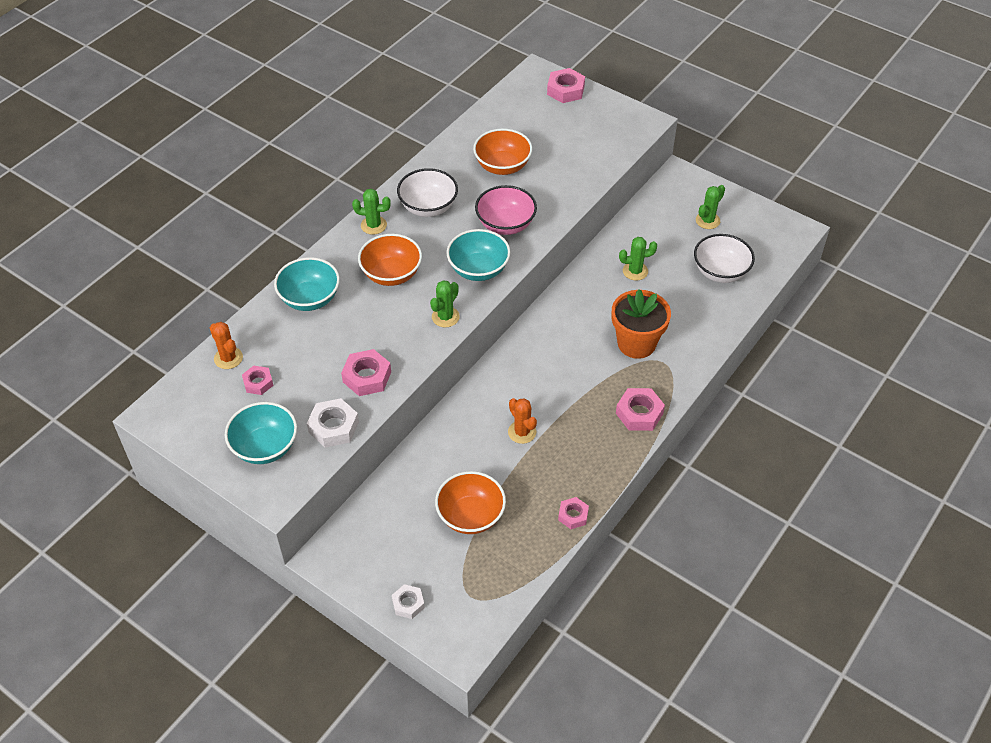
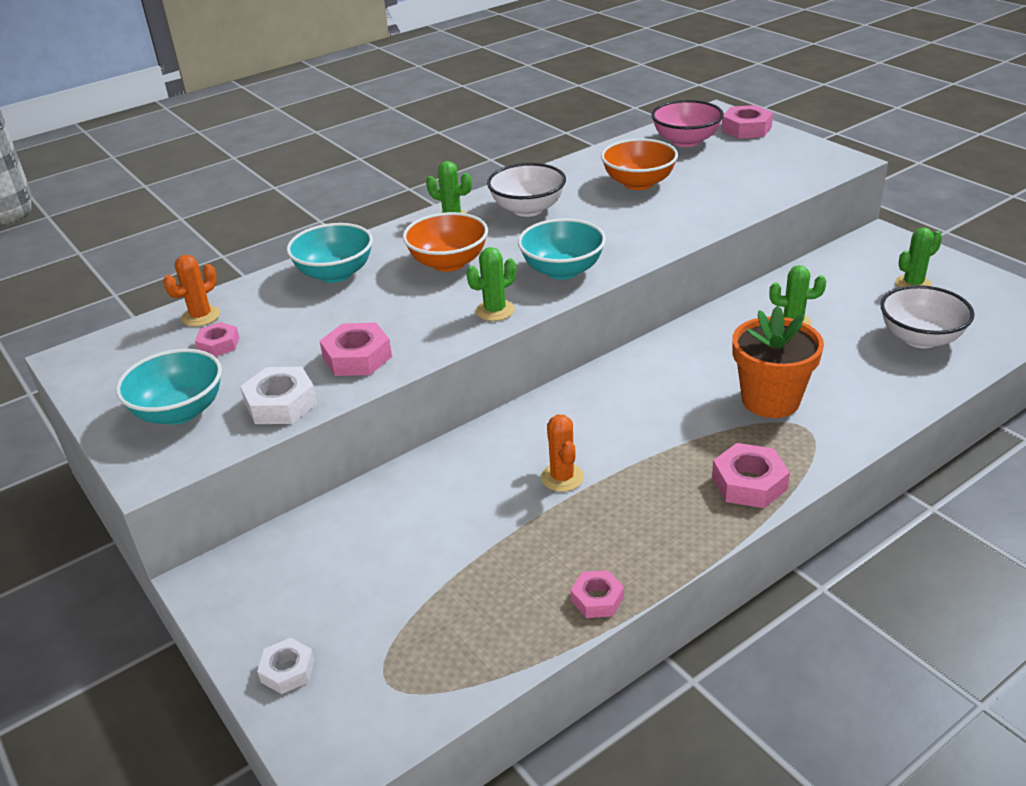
camera: 20 degrees right, 15 degrees down
(228, 358) = (201, 316): orange cactus -> orange cactus turned 60 degrees clockwise
(470, 516) = (440, 569): orange bowl -> none
(505, 224) = (618, 233): pink bowl -> pink bowl (686, 141)

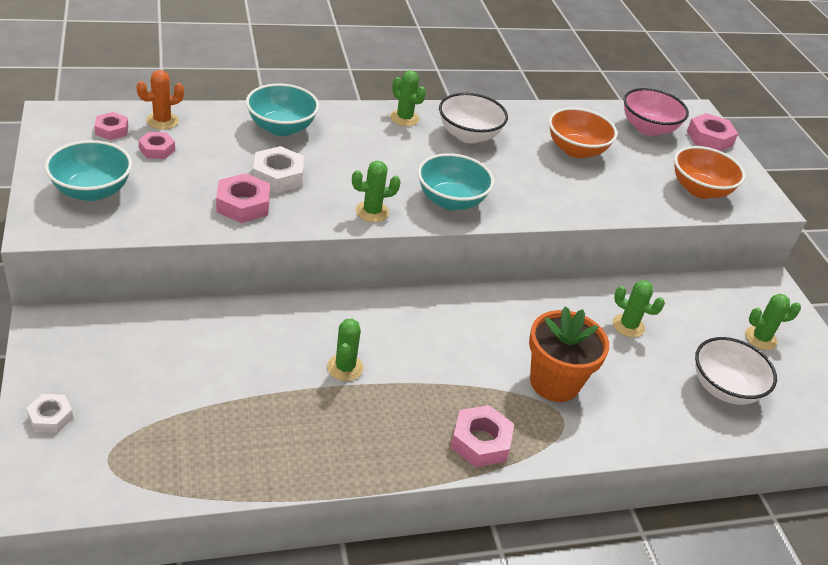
camera: 15 degrees right, 5 degrees up
(281, 404) = (163, 217): white nut -> white nut (278, 176)
(448, 263) = (370, 155): orange bowl -> orange bowl (699, 190)
(562, 477) = (345, 368): orange cactus -> green cactus
(597, 599) = (295, 474): pink nut -> pink nut (112, 130)

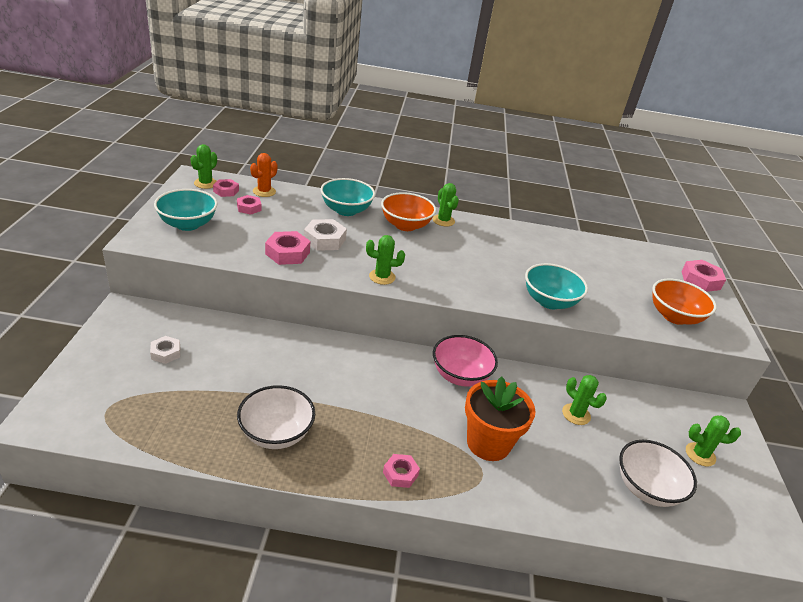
camera: 20 degrees right, 5 degrees down
(50, 417) = (87, 370): white nut -> white nut (166, 353)
(162, 121) = (264, 191): orange cactus -> orange cactus turned 45 degrees counterclockwise
(345, 368) = (319, 389): green cactus -> green cactus (205, 183)
(451, 201) = (449, 282): turquoise bowl -> turquoise bowl (549, 301)
(468, 135) = (488, 241): white bowl -> white bowl (276, 433)
(480, 441) = (400, 474): pink nut -> pink nut, size x0.64
(576, 150) = (574, 267): orange bowl -> orange bowl (405, 225)
(648, 128) = (646, 263): pink bowl -> pink bowl (460, 376)

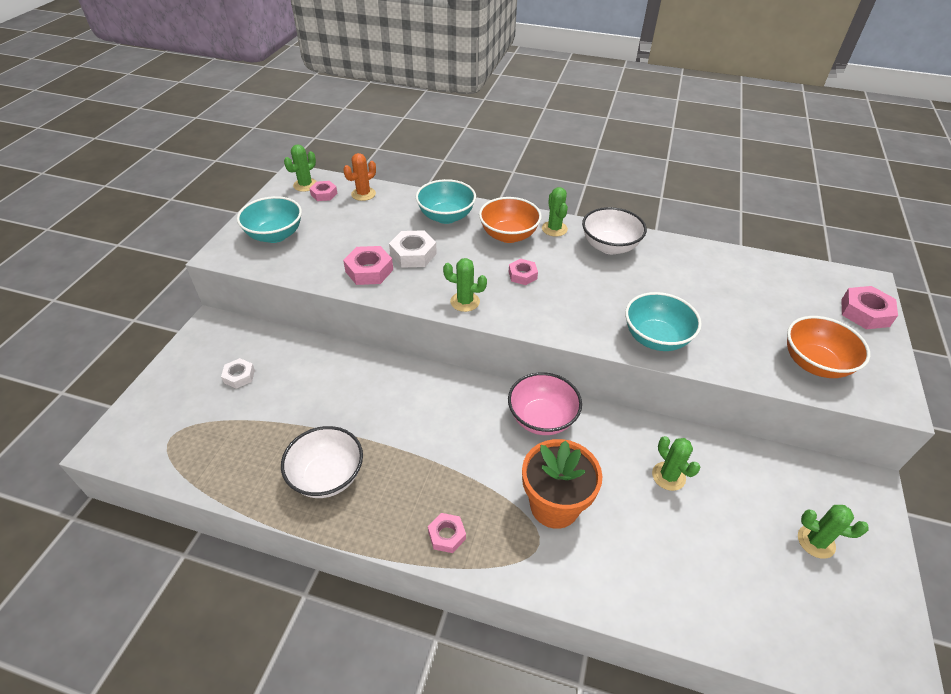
camera: 15 degrees right, 10 degrees up
(249, 208) = (342, 214): pink nut -> pink nut (522, 275)
(646, 488) = (734, 580): white bowl -> white bowl (609, 246)

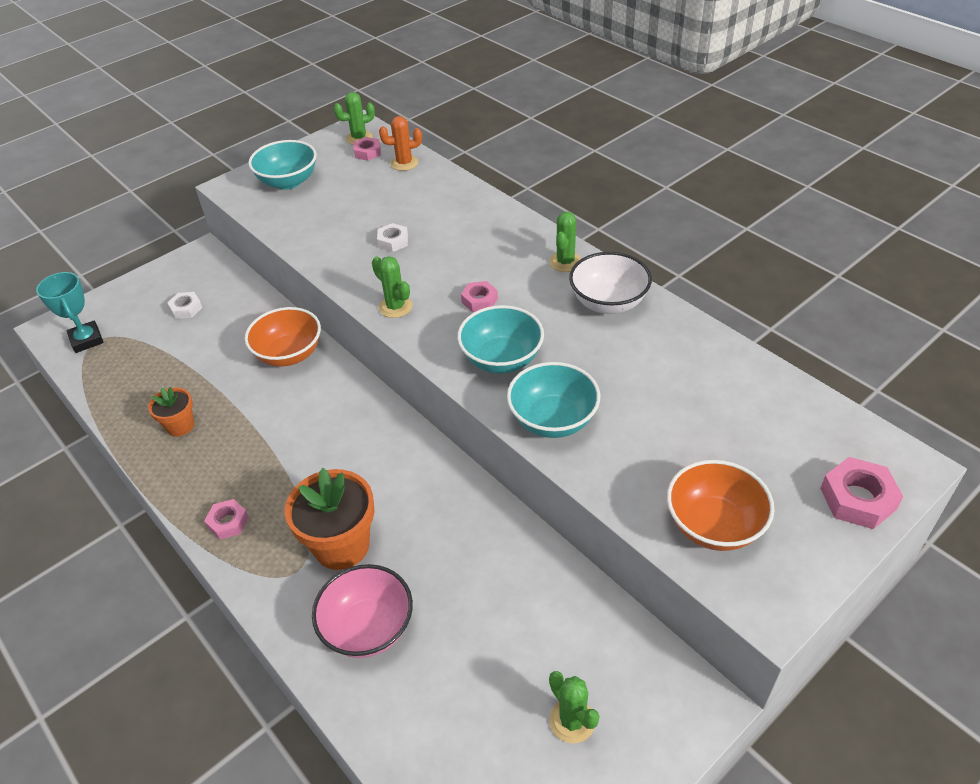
camera: 35 degrees right, 0 degrees up
(158, 442) = (87, 340): none -> turquoise trophy
(327, 476) = (180, 426): white bowl -> orange flower pot
(369, 270) = (337, 244): pink nut -> none
(413, 254) = (393, 241): white nut -> white nut, size x0.64
(446, 216) = (463, 212): turquoise bowl -> turquoise bowl (501, 359)
(508, 235) = (508, 253): orange bowl -> orange bowl (289, 354)
(542, 418) = (407, 461): pink bowl -> pink bowl (368, 628)
(668, 476) = (479, 576): green cactus -> none

